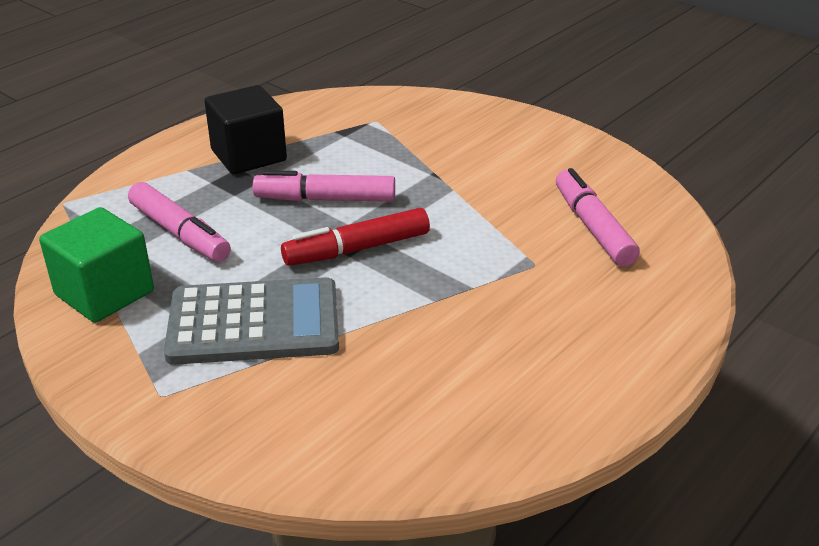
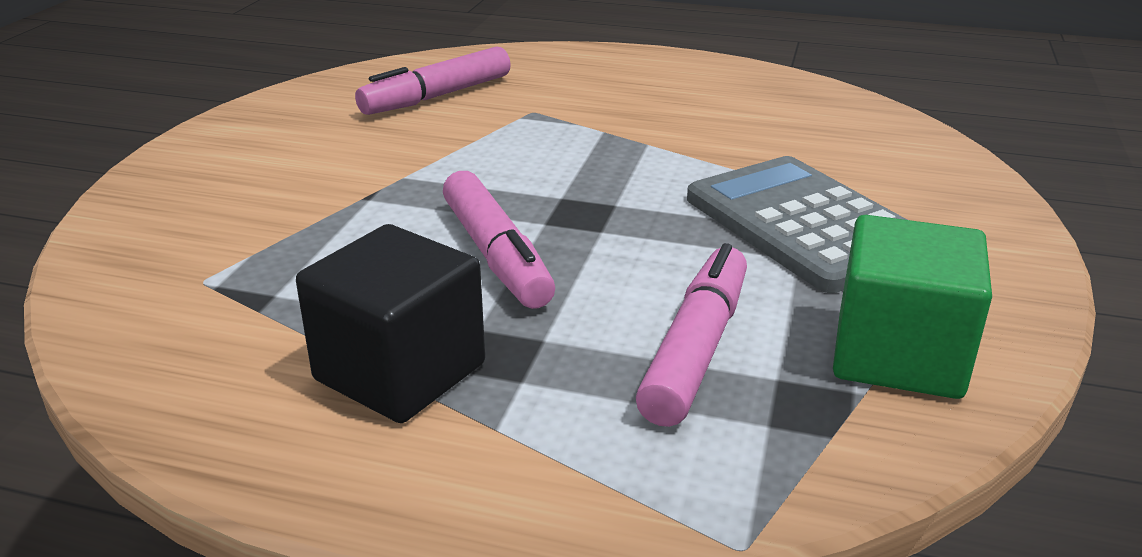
camera: 115 degrees left, 5 degrees down
(357, 249) = (597, 203): red marker -> none

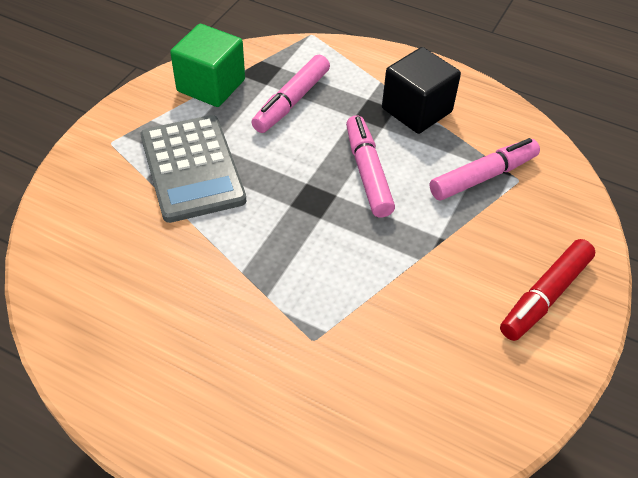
camera: 170 degrees left, 20 degrees up
(225, 165) = (544, 296): none -> red marker
(436, 96) = (392, 384): pink marker -> pink marker (483, 177)

